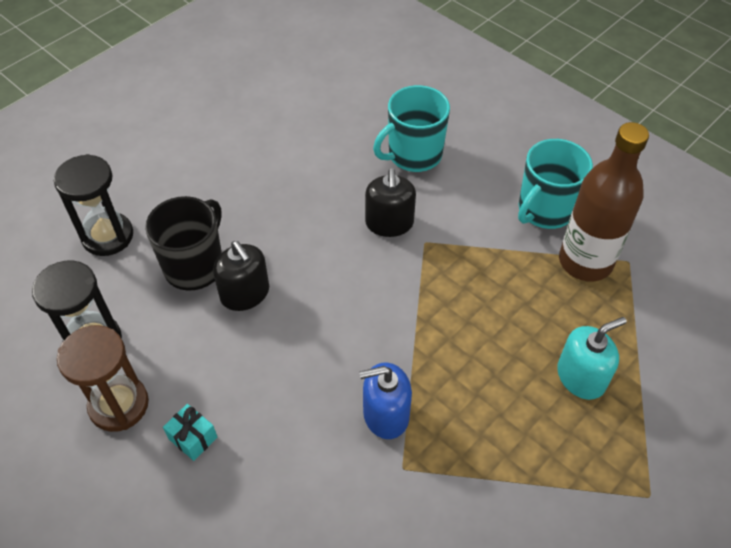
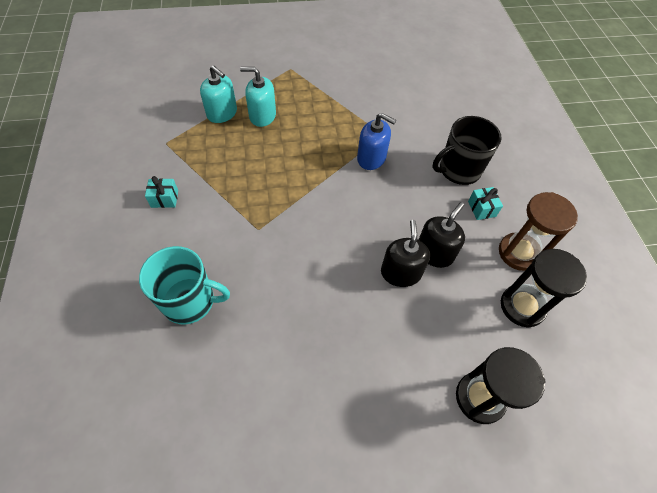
camera: 145 degrees left, 5 degrees up
(195, 266) = (423, 318): black mug -> black mug (458, 170)
(389, 223) = (265, 258): black soap dispenser -> black soap dispenser (434, 253)
(545, 210) = (164, 199): turquoise mug -> turquoise gift
(585, 262) = (186, 157): brown bottle -> none
(629, 343) = (222, 113): none -> turquoise soap dispenser

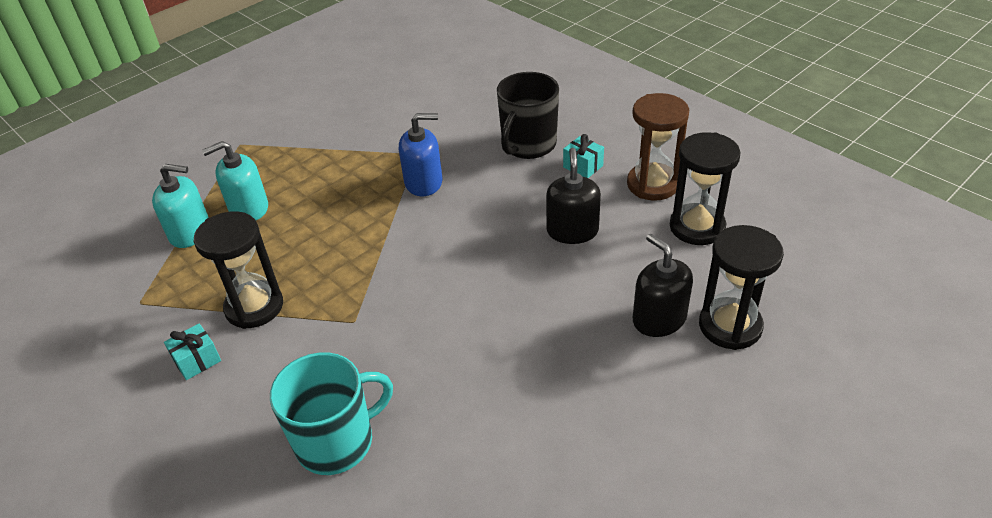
camera: 30 degrees left, 15 degrees down
(216, 184) = (254, 307): none -> black hourglass
(400, 273) = (555, 268): black soap dispenser -> black soap dispenser (659, 319)

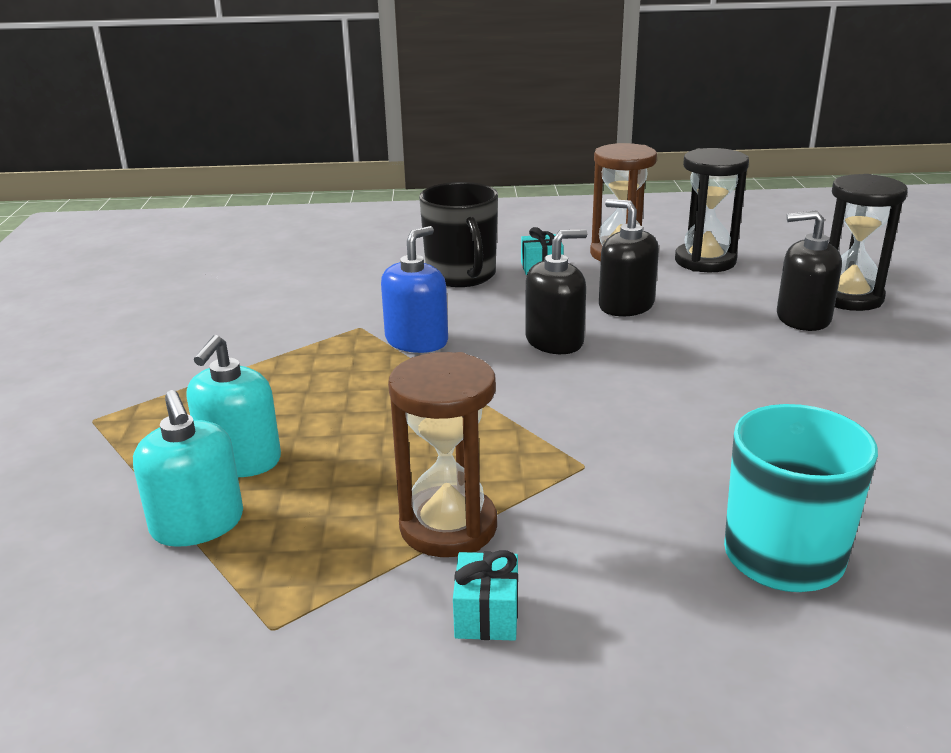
camera: 50 degrees left, 15 degrees down
(190, 232) = (197, 524): turquoise soap dispenser -> turquoise soap dispenser turned 105 degrees clockwise
(254, 307) = (448, 526): black hourglass -> brown hourglass
(485, 230) = (554, 341): none -> black soap dispenser

